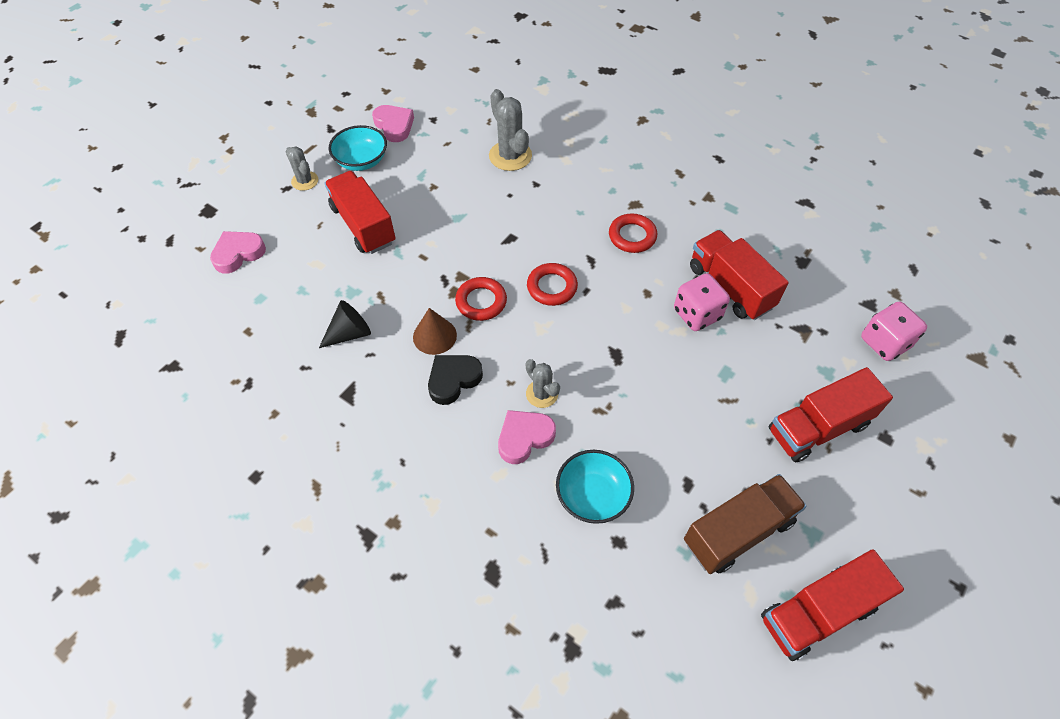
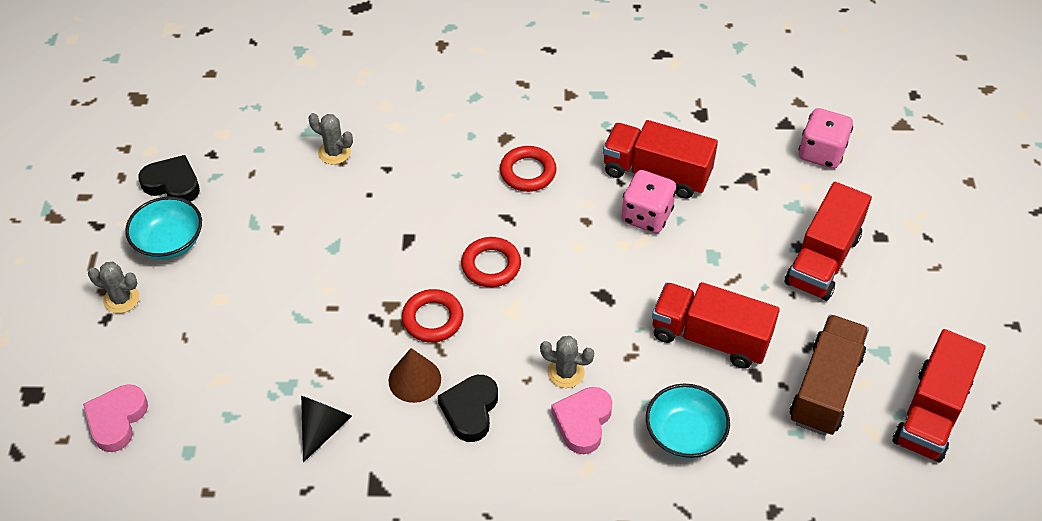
camera: 35 degrees left, 5 degrees down
(363, 225) = (236, 310): red truck -> red truck (710, 337)
(394, 126) = (172, 184): pink heart -> black heart
(510, 156) = (334, 152): grey cactus -> grey cactus, size x0.61

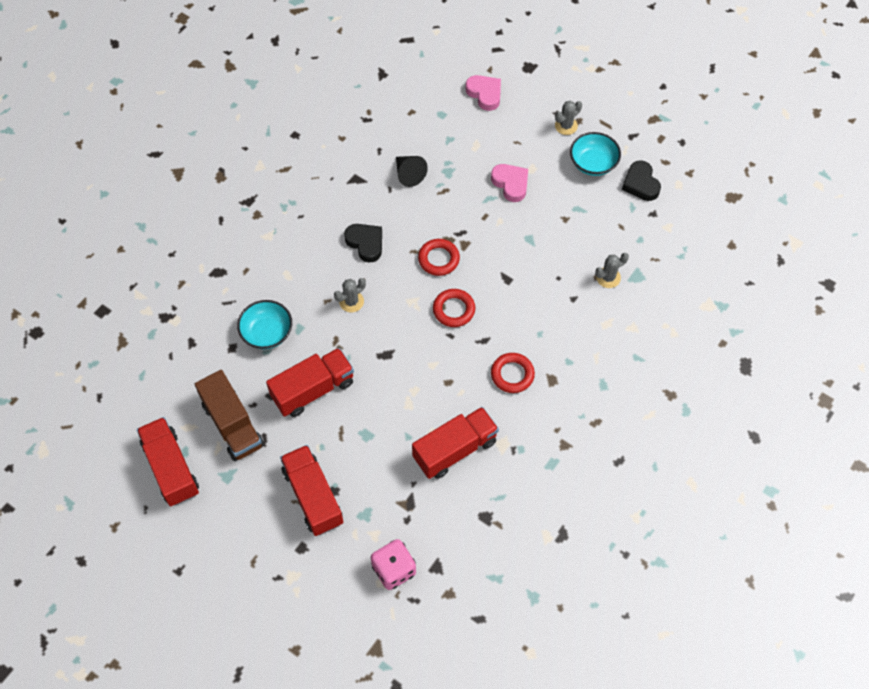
camera: 125 degrees right, 10 degrees up
(172, 184) = (640, 184): black heart -> black heart turned 105 degrees clockwise
(414, 379) = (405, 229): brown cone -> none
(583, 422) = (315, 290): pink heart -> pink heart (511, 184)
(646, 216) = (425, 419): pink dice -> none

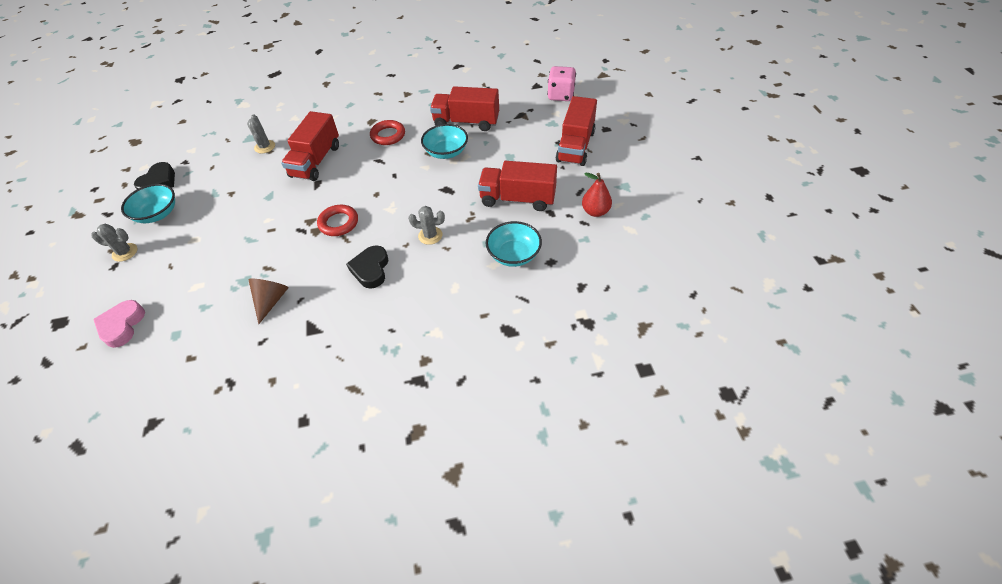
camera: 135 degrees left, 10 degrees down
(171, 468) = (663, 212): red truck -> red truck (316, 161)
(232, 425) = (595, 211): brown truck -> red pear
(409, 174) = (271, 301): black cone -> brown cone
(432, 395) = (446, 152): none -> turquoise bowl
(454, 310) = (372, 187): red ring -> none
(511, 184) = (222, 239): pink heart -> none
(608, 277) = (265, 147): grey cactus -> grey cactus turned 60 degrees clockwise

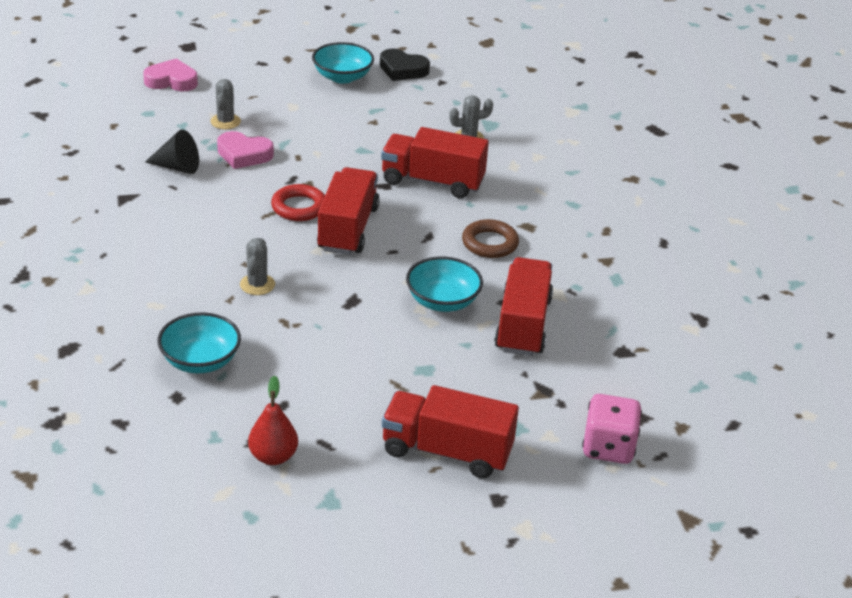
camera: 85 degrees right, 15 degrees down
(125, 252) = (281, 66): grey cactus -> grey cactus (225, 121)
(261, 261) = (244, 154): none -> pink heart
(271, 301) = (177, 167): brown cone -> black cone
(371, 269) = (207, 236): black heart -> none
(388, 135) = (490, 243): red ring -> brown ring
(517, 199) = (319, 372): red truck -> red truck (348, 229)

